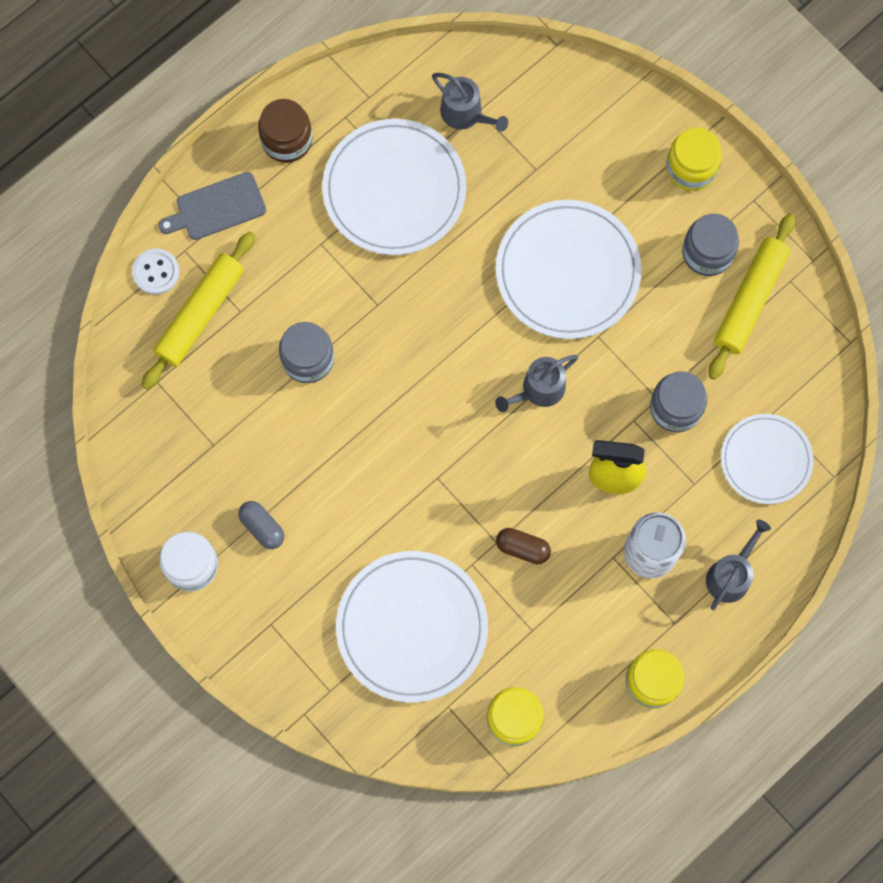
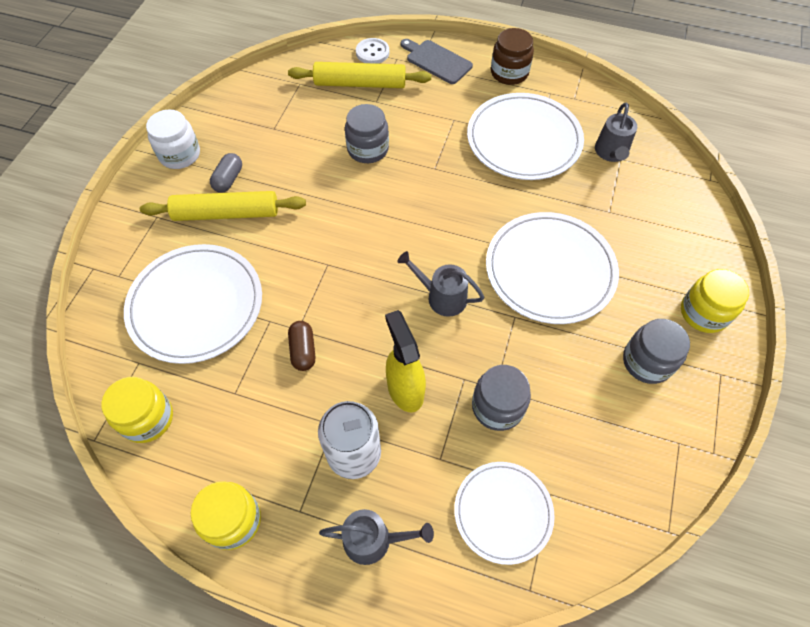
camera: 60 degrees right, 15 degrees down
(749, 300) = (635, 417): yellow rolling pin -> yellow rolling pin (226, 213)

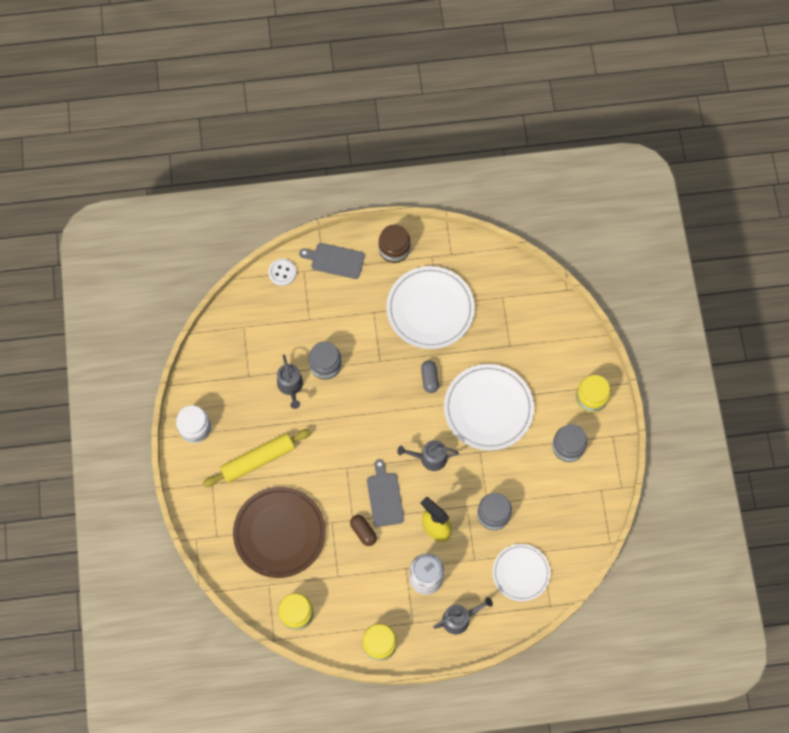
camera: 25 degrees left, 10 degrees up
(196, 305) = (279, 533): white plate -> brown plate
(228, 179) = (242, 433): grey capsule -> grey capsule (429, 379)
(356, 319) = (384, 496): none -> grey cutting board
(360, 84) = (289, 308): yellow rolling pin -> none
(611, 152) = (494, 294): grey watering can -> grey watering can (290, 386)

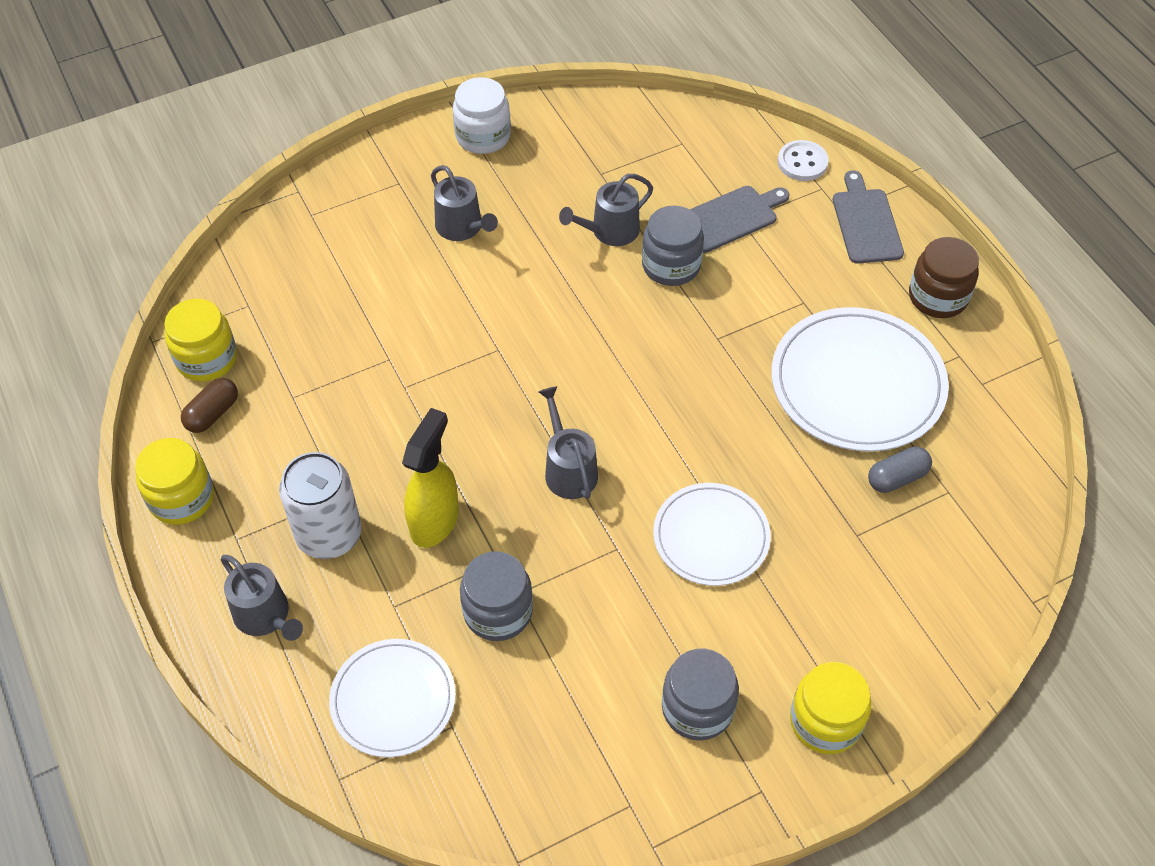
camera: 70 degrees right, 15 degrees down
(258, 460) = (462, 227): yellow rolling pin -> grey watering can
(279, 533) = (344, 293): brown plate -> none
(363, 532) = (388, 410): brown capsule -> brown capsule (213, 413)
(384, 496) = (466, 422): grey cutting board -> grey cutting board (730, 218)
(429, 379) = (722, 423): grey capsule -> grey capsule (897, 478)
(488, 408) = (711, 536): white plate -> white plate, size x0.62

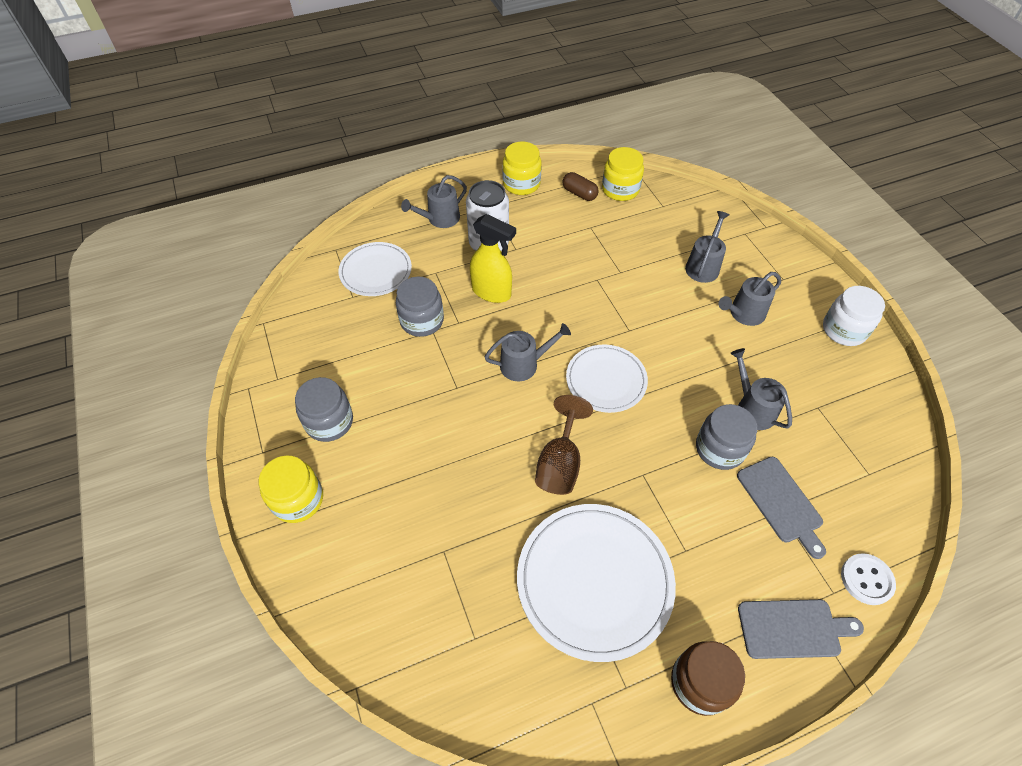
camera: 95 degrees right, 0 degrees up
(376, 264) = (703, 266): none -> grey watering can
(711, 536) = (457, 446): white plate -> white plate (606, 380)
(717, 421) = (560, 463): none -> brown goblet
(897, 478) = (494, 595): grey capsule -> none

